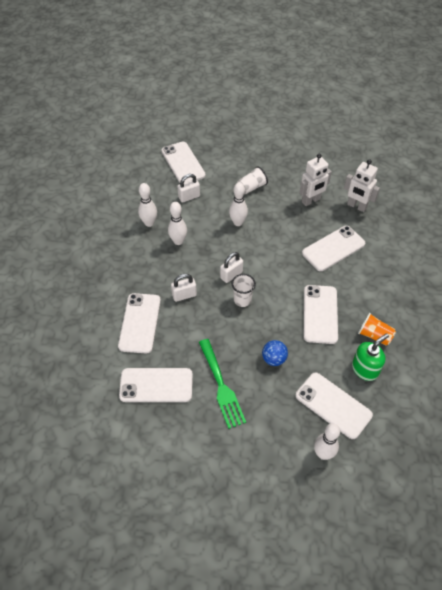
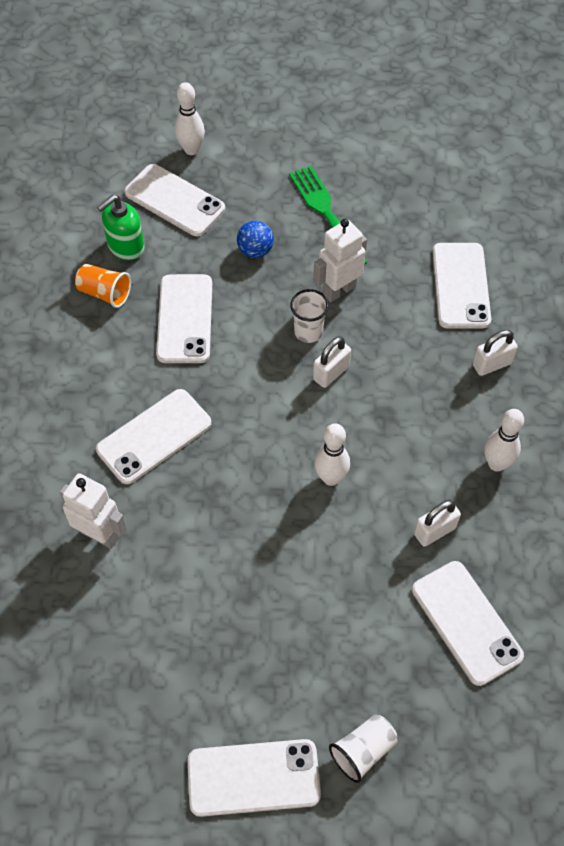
camera: 175 degrees right, 5 degrees up
(156, 385) = (414, 207): white phone -> white phone (253, 777)
(178, 241) = (433, 430): white bowling pin -> none
(184, 295) = (402, 333): white padlock -> white padlock (492, 364)
(251, 187) = (311, 566): white cup -> white cup (363, 751)
(311, 201) = (190, 541): white robot -> white robot (339, 290)

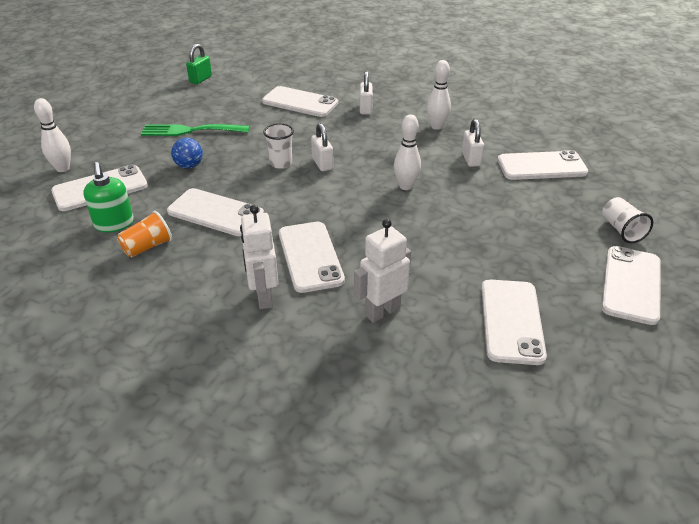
camera: 65 degrees left, 20 degrees down
(136, 661) = (512, 321): none -> white phone
(339, 290) = (259, 143): white robot -> white robot (263, 297)
(450, 156) = (200, 79): none -> green padlock

